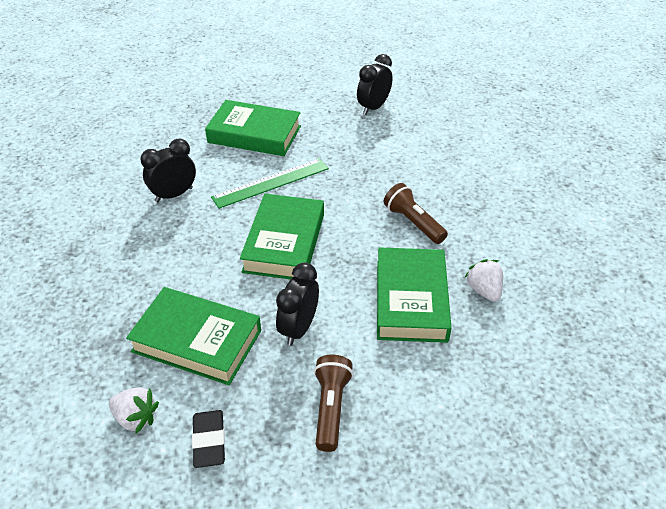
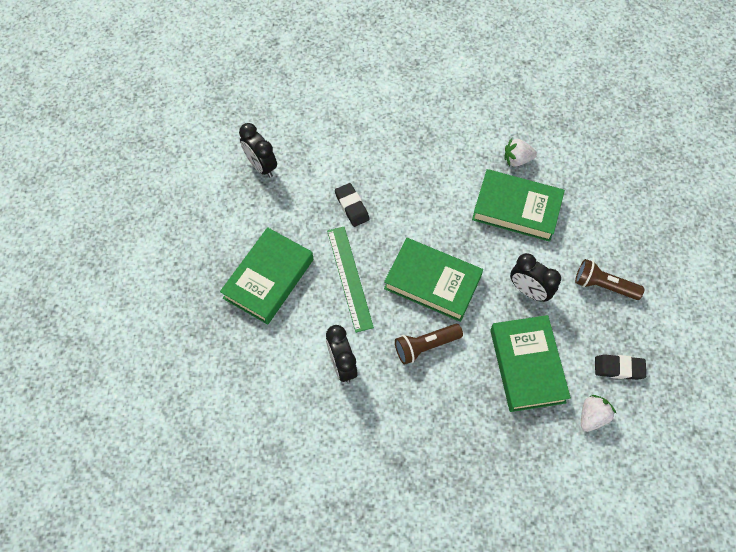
camera: 75 degrees left, 20 degrees up
(197, 341) = (527, 365): green book -> green book turned 45 degrees counterclockwise
(354, 170) = (352, 206): none -> black eraser
(413, 223) = (433, 182): brown flashlight -> brown flashlight (425, 346)

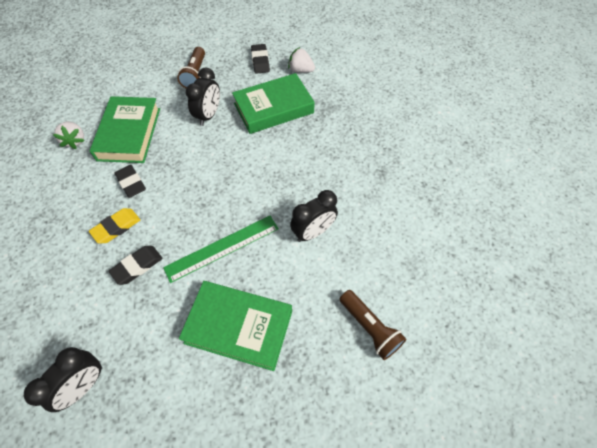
camera: 105 degrees left, 5 degrees down
(398, 192) = (116, 227): none -> yellow eraser
(425, 346) = (276, 173): brown flashlight -> brown flashlight (370, 328)
(432, 282) = (214, 180): green book -> none
(448, 207) = (131, 183): none -> black eraser

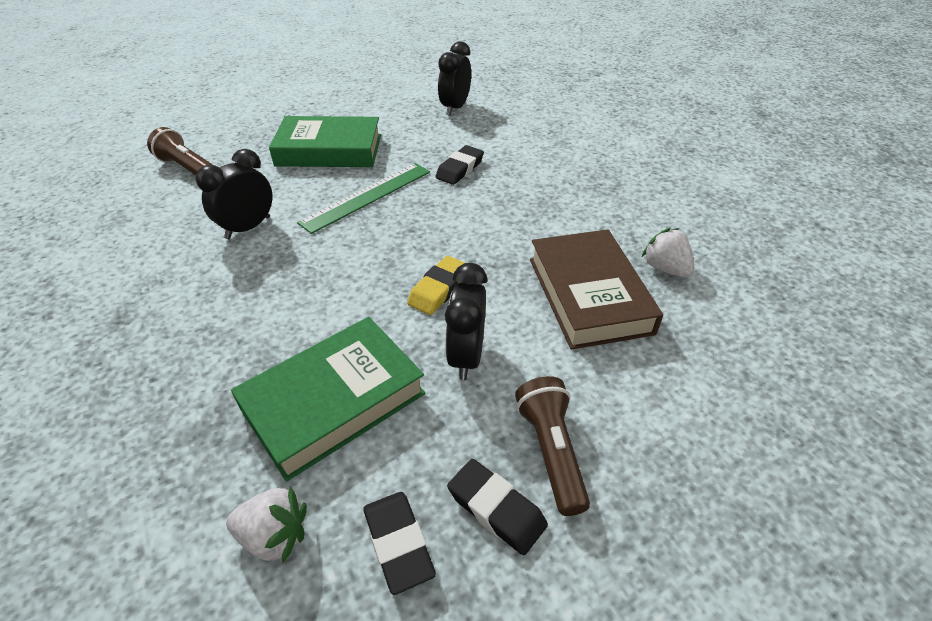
camera: 165 degrees right, 15 degrees down
(116, 227) = (509, 192): yellow eraser -> yellow eraser (439, 289)
(129, 134) = (588, 295): green book -> brown book
(131, 183) = (528, 234): black eraser -> black eraser (496, 509)

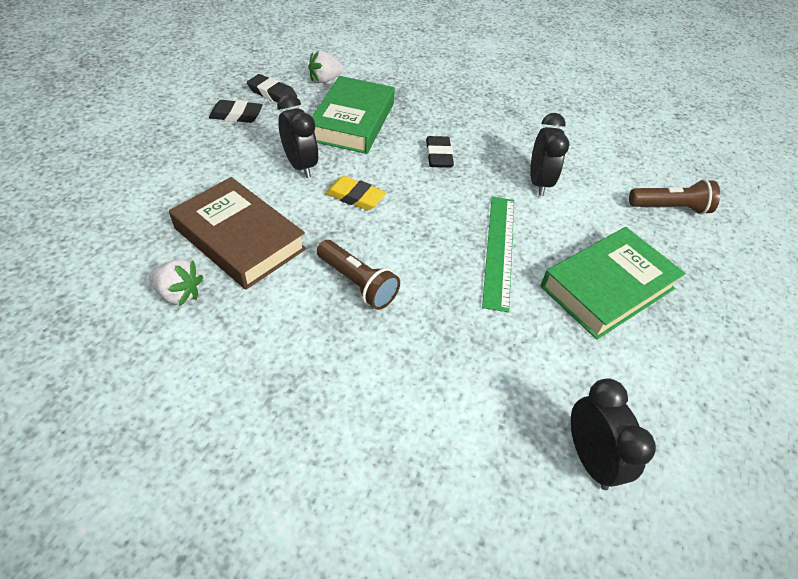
camera: 140 degrees right, 5 degrees up
(439, 289) = (355, 197): yellow eraser -> yellow eraser turned 60 degrees counterclockwise
(460, 169) = (459, 329): black eraser -> black eraser (439, 155)
(551, 451) = (221, 142): brown flashlight -> brown flashlight (357, 283)

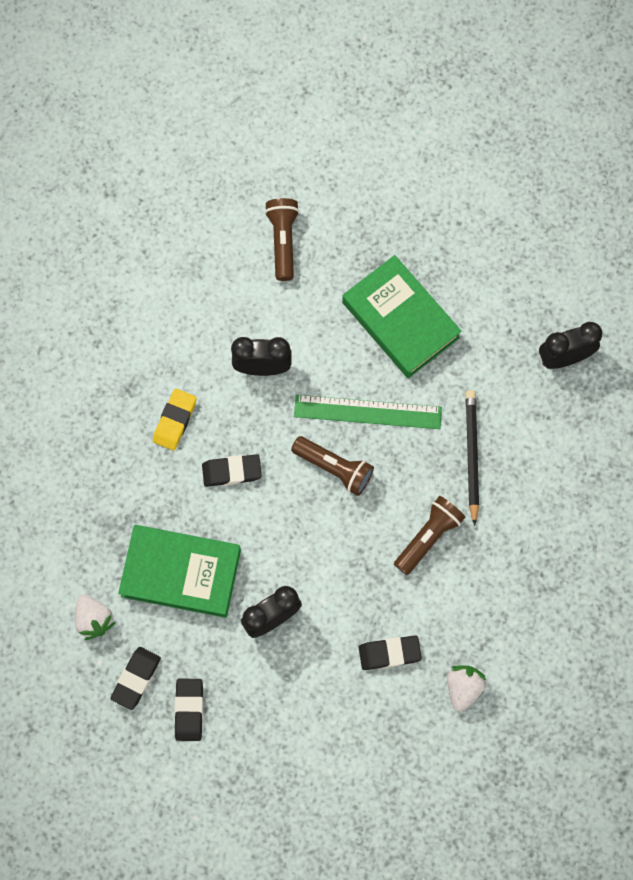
camera: 90 degrees left, 25 degrees up
(240, 238) = (389, 653): brown book -> black eraser
(355, 197) = (314, 553): yellow eraser -> yellow eraser (175, 420)
(439, 219) = (334, 468): none -> brown flashlight
(450, 334) = (472, 455): none -> black pencil

